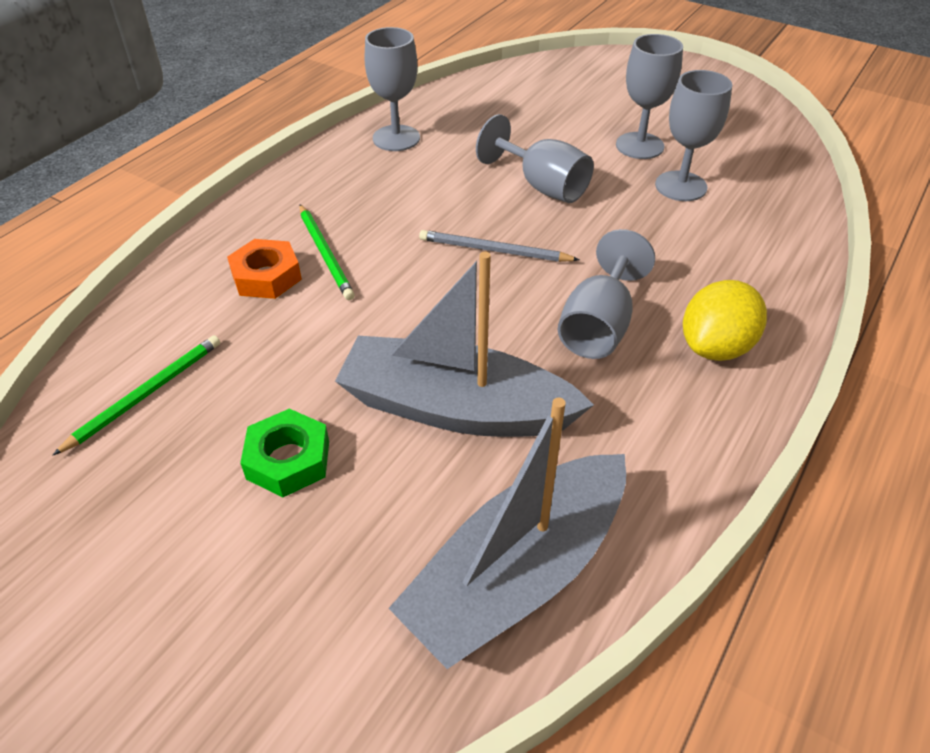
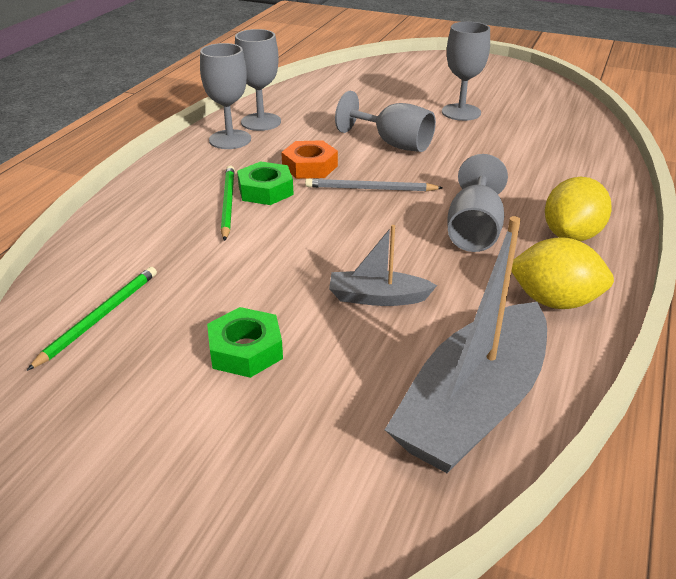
camera: 10 degrees left, 10 degrees down
(266, 276) = (181, 224): orange nut -> orange nut (310, 166)
(325, 254) = (228, 204): green pencil -> green pencil turned 150 degrees counterclockwise
(373, 239) = (265, 190): none -> green nut
(455, 408) = (377, 298): grey boat -> grey boat, size x0.50
(661, 441) = (554, 301): none -> yellow lemon
(681, 186) = (503, 135): grey goblet -> grey goblet (230, 139)

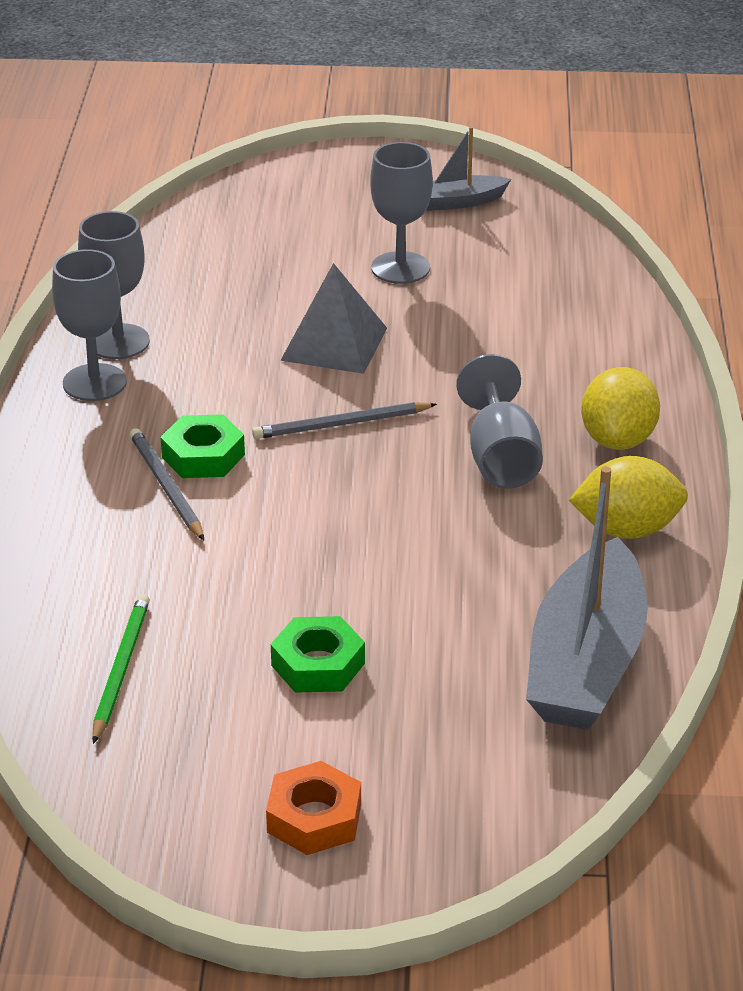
camera: 20 degrees left, 0 degrees up
(228, 204) = (166, 487): green pencil -> grey pencil
(310, 166) = (239, 405): orange nut -> orange nut (314, 818)
(377, 298) = (430, 570): grey boat -> grey boat (458, 202)
(394, 144) = (334, 344): grey goblet -> grey pyramid

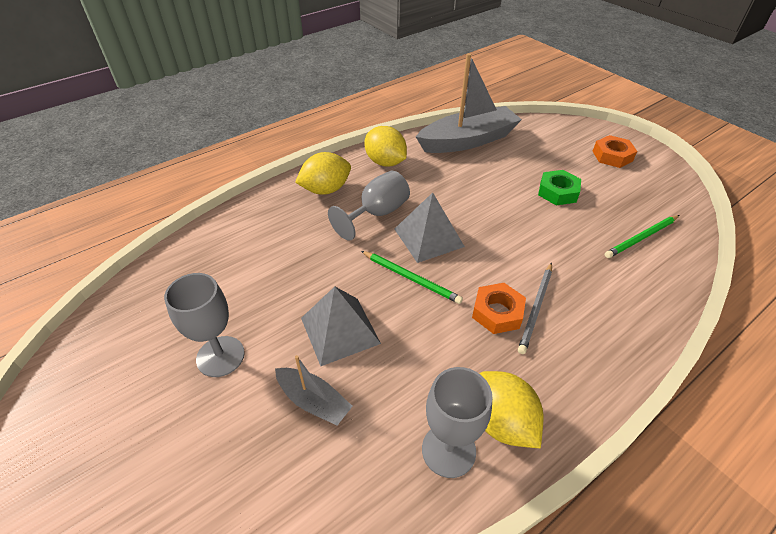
camera: 130 degrees left, 10 degrees up
(94, 383) = (501, 422): grey goblet -> yellow lemon
(203, 456) = (497, 312): green nut -> orange nut
(341, 424) = (411, 278): grey pencil -> green pencil
(392, 476) = (428, 237): none -> grey pyramid
(458, 202) = (95, 383): grey boat -> grey boat (314, 401)

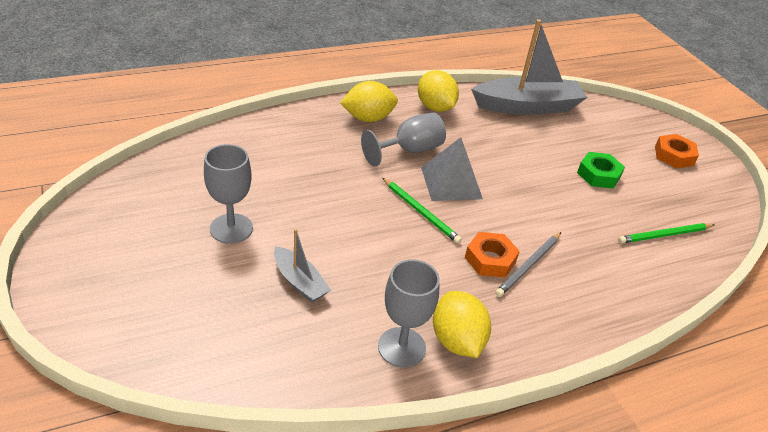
camera: 10 degrees right, 5 degrees down
(340, 330) = (340, 236): grey pyramid -> none

